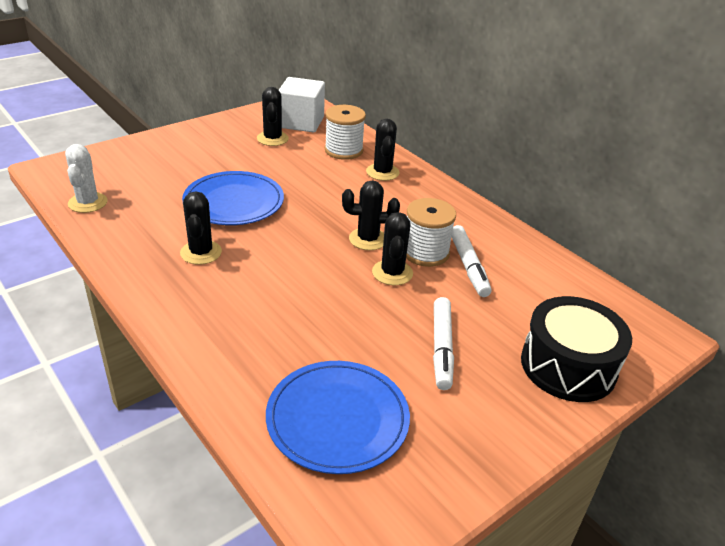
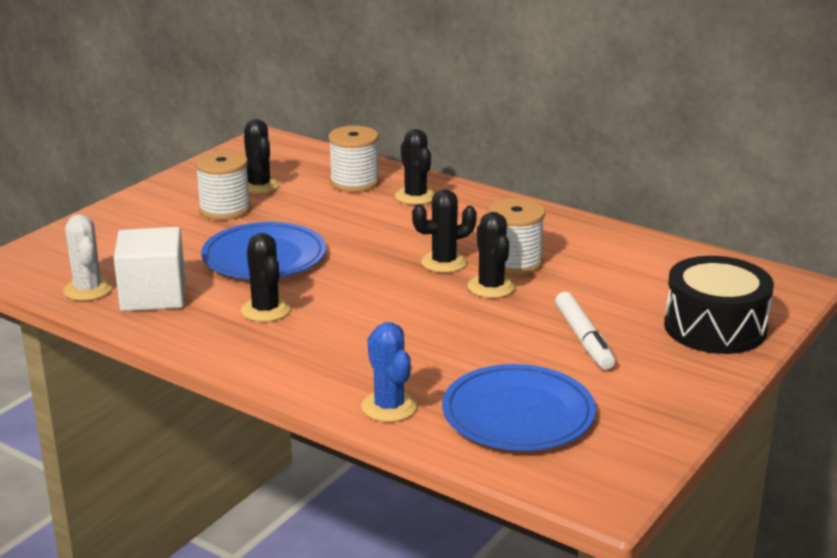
camera: 15 degrees left, 10 degrees down
(232, 379) = (389, 407): none -> blue cactus
(234, 154) = (225, 209): none -> white spool
(301, 122) = (281, 162): white cube -> white cube (153, 296)
(468, 266) = (567, 266): white marker -> none

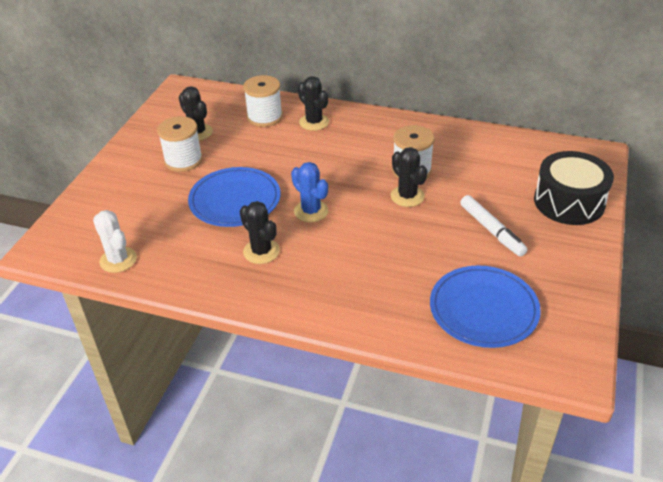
camera: 15 degrees left, 15 degrees up
(153, 296) = (171, 255): white cube -> none
(389, 407) = (394, 324): blue cactus -> blue cactus (311, 211)
(444, 262) = (364, 180): black cactus -> none

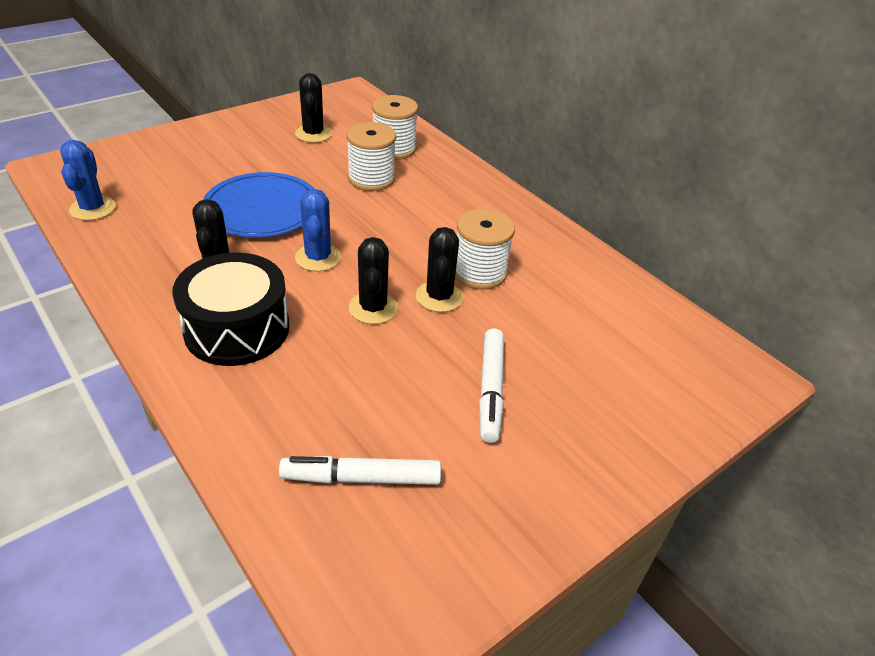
camera: 30 degrees right, 0 degrees up
(118, 260) = (92, 208): white cactus -> blue cactus
(183, 160) = (267, 152): white spool -> white spool (371, 178)
(314, 122) = (436, 175): black cactus -> black cactus (373, 308)
(483, 309) = (361, 478): blue plate -> white marker
(569, 202) = (637, 413): black drum -> black drum (237, 328)

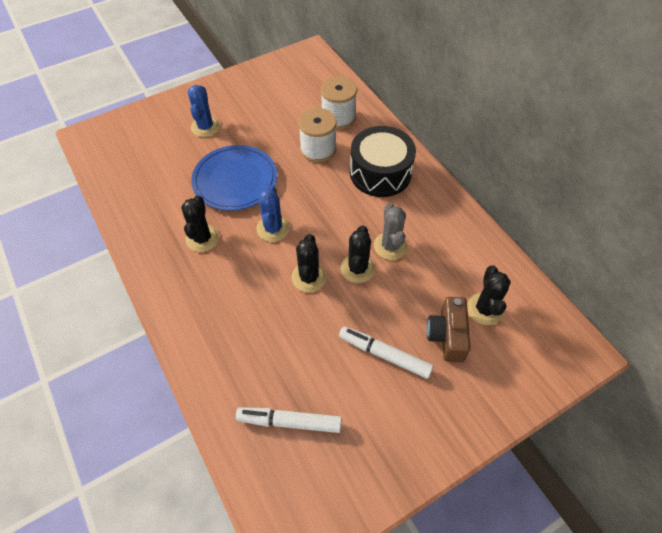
camera: 10 degrees right, 15 degrees up
(92, 208) = (116, 177): blue cactus -> blue cactus (205, 127)
(237, 328) = (213, 292): black drum -> black drum (380, 173)
(313, 134) = (277, 101): black cactus -> black cactus (484, 309)
(479, 272) = (390, 246): white spool -> grey cactus
(490, 390) = (384, 354): white marker -> white marker turned 105 degrees clockwise
(572, 365) = (447, 335): none -> brown camera

